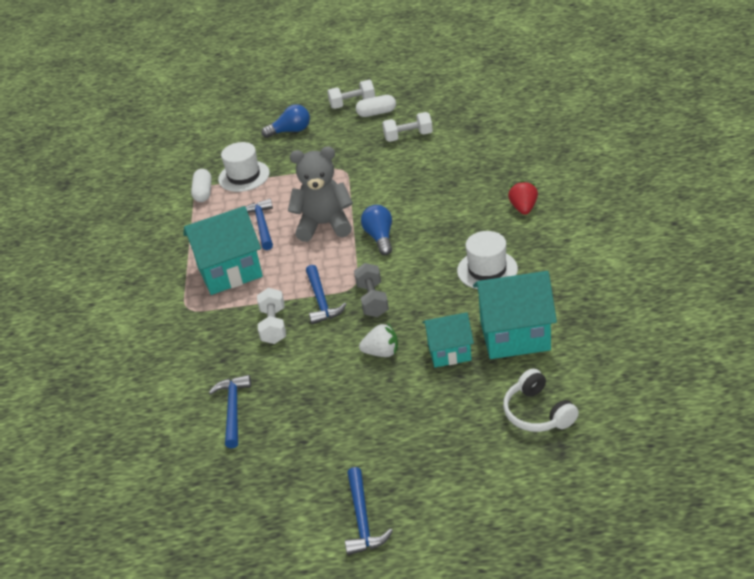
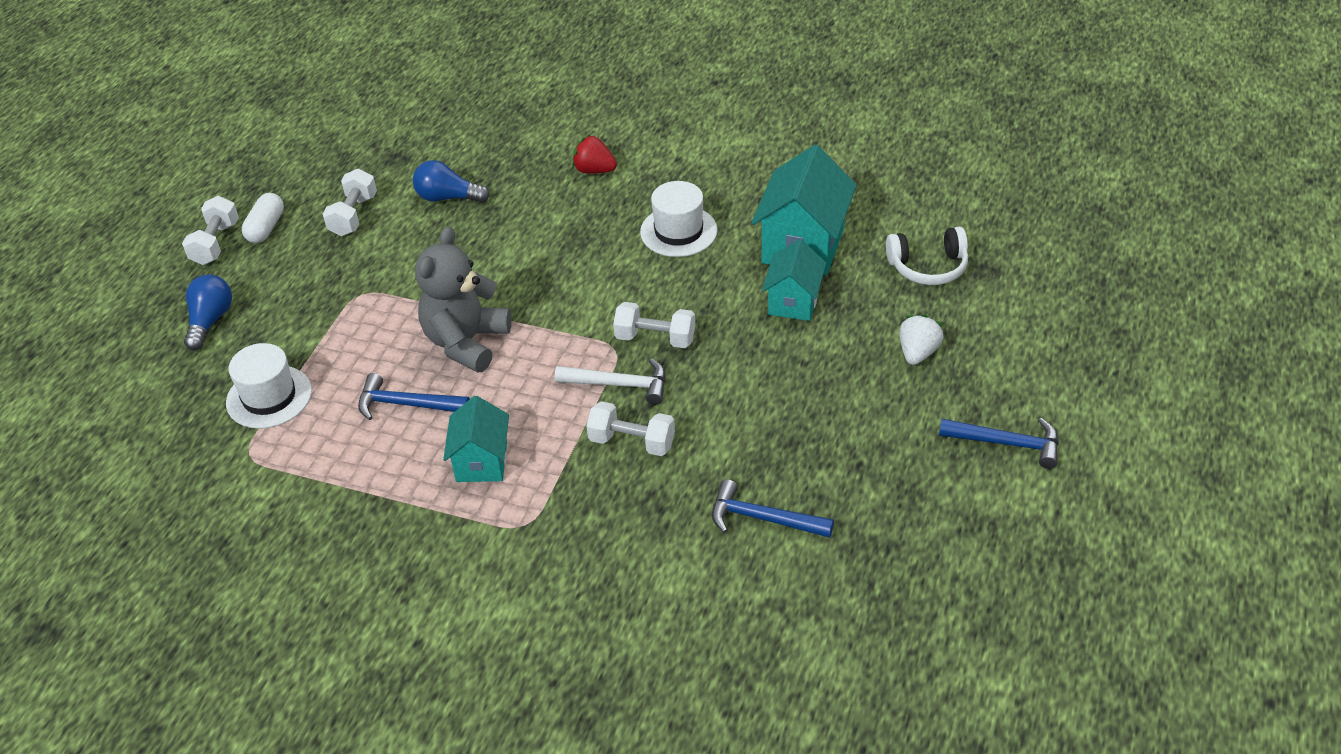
camera: 70 degrees left, 5 degrees up
(203, 192) = (262, 451): white capsule -> none
(230, 272) = (481, 462): turquoise house -> turquoise house, size x0.62
(321, 301) = (619, 384): blue hammer -> white hammer
(372, 300) = (655, 338): grey dumbbell -> white dumbbell
(380, 237) = (540, 299): blue light bulb -> blue light bulb (447, 197)
(381, 352) = (754, 356): white strawberry -> white strawberry (918, 353)

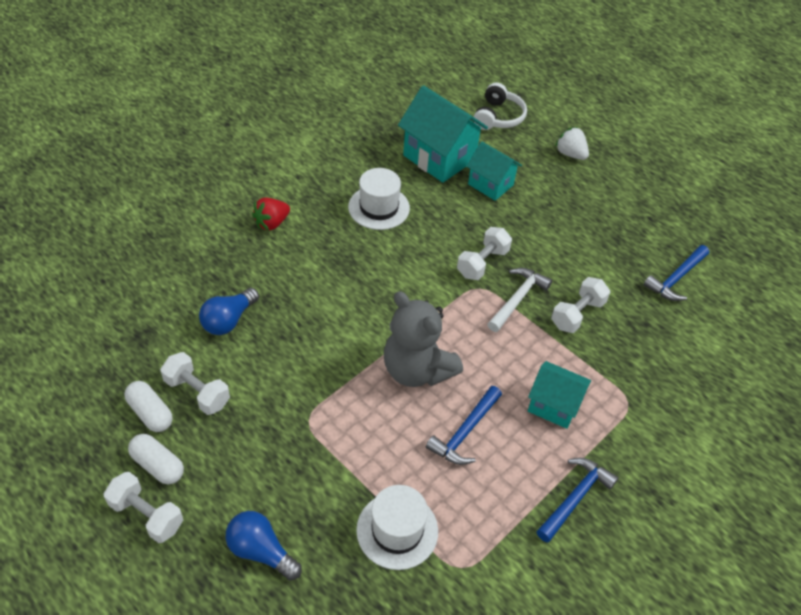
camera: 70 degrees left, 5 degrees up
(316, 200) = (150, 413): none -> white capsule
(1006, 443) = (662, 154): blue hammer -> blue hammer (575, 498)

